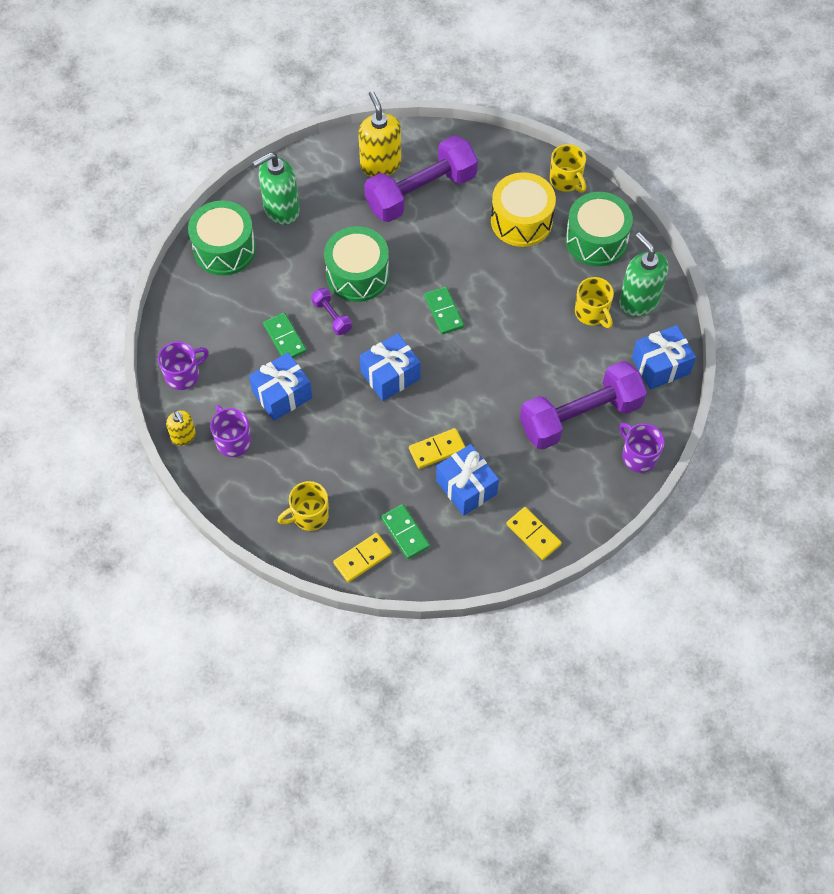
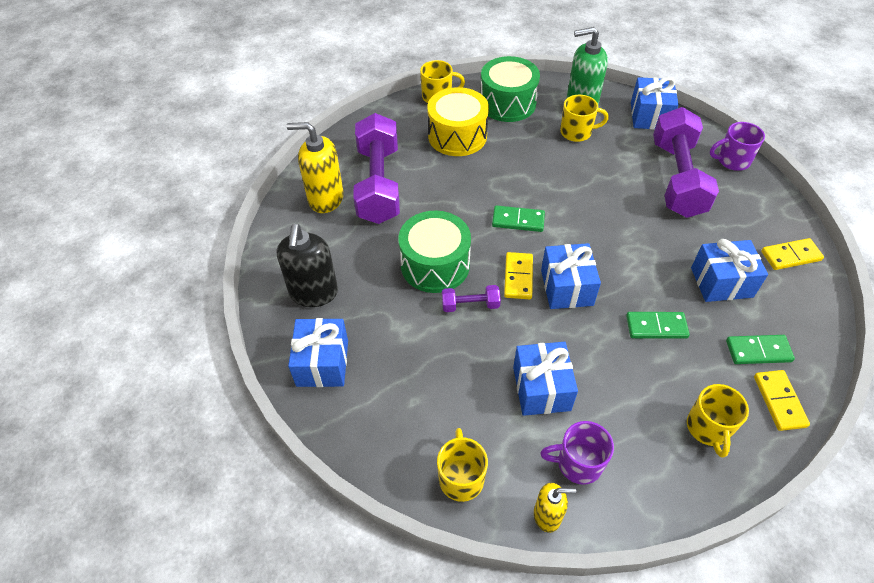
camera: 60 degrees left, 10 degrees down
(183, 375) = (461, 478): purple mug -> yellow mug
(224, 249) = (322, 363): green drum -> blue gift
(281, 210) = (314, 293): green soap dispenser -> black soap dispenser
(284, 338) = (471, 356): green domino -> green domino (656, 327)
(437, 449) = (669, 287): yellow domino -> yellow domino (518, 277)

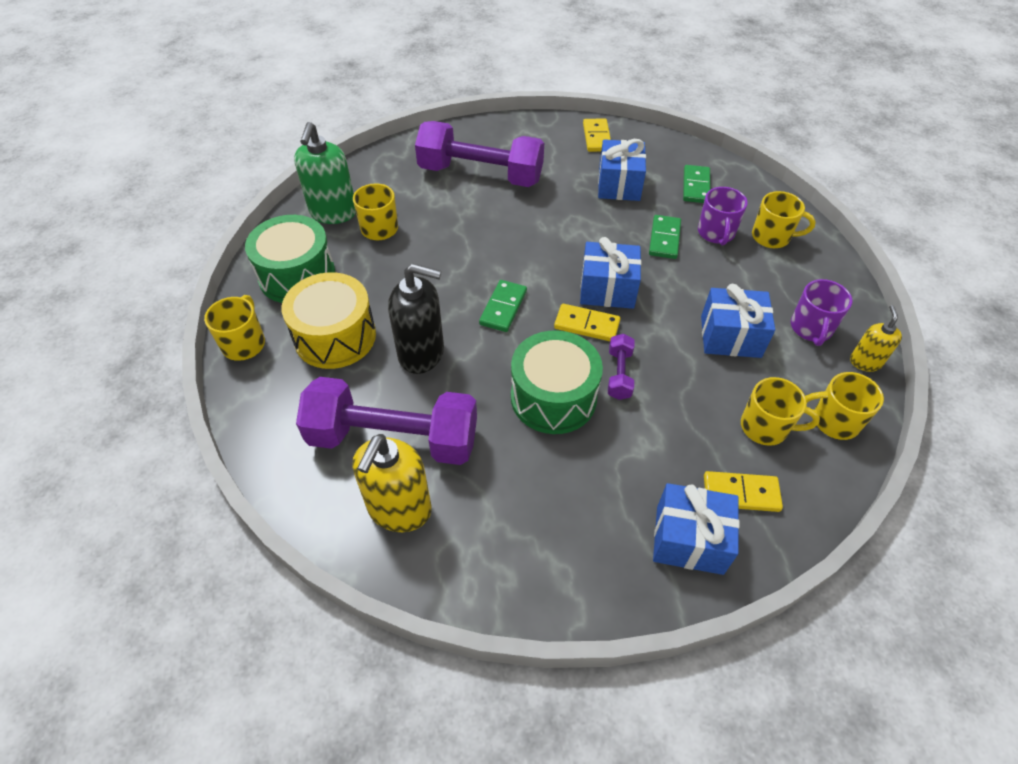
camera: 80 degrees left, 0 degrees up
(314, 293) = (575, 540): black soap dispenser -> black soap dispenser (421, 353)
(440, 418) = (765, 427): none -> yellow mug
(649, 116) = (380, 167): blue gift -> none
(732, 160) = (469, 134): purple mug -> purple mug (716, 233)
(779, 401) = (745, 190): yellow domino -> yellow domino (741, 493)

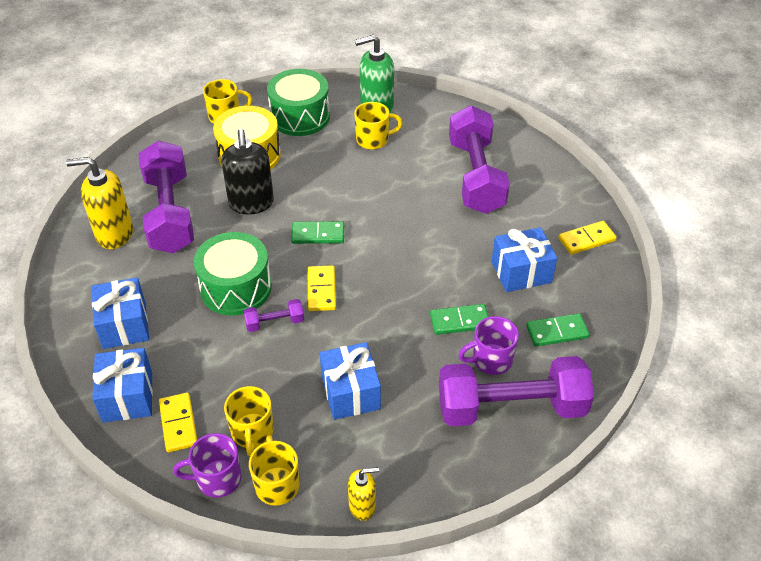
camera: 70 degrees right, 5 degrees down
(607, 289) = (370, 294): blue gift -> blue gift (124, 325)
(771, 237) = (511, 408): yellow mug -> purple dumbbell
(811, 328) = (389, 456): purple mug -> purple mug (217, 479)

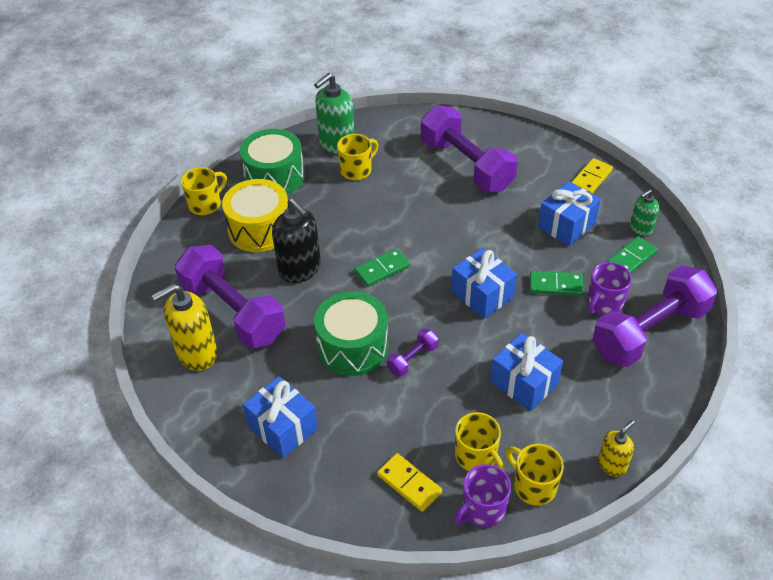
camera: 30 degrees left, 0 degrees up
(127, 396) = (343, 486): blue gift -> blue gift (482, 295)
(321, 290) = (426, 313): yellow domino -> none
(459, 321) = (555, 285): green domino -> green domino turned 45 degrees clockwise
(593, 308) = (640, 228): none -> green soap dispenser

